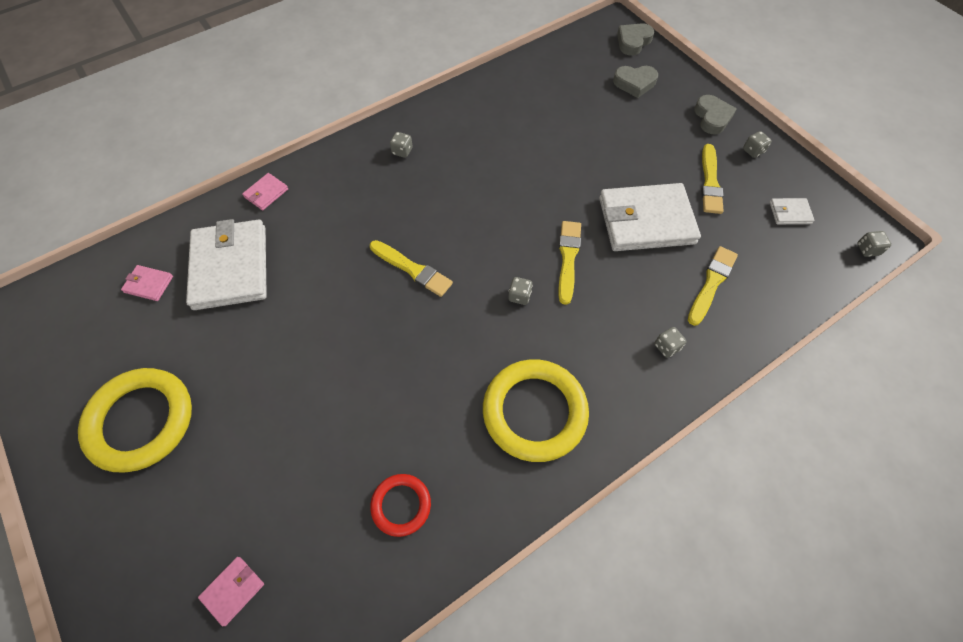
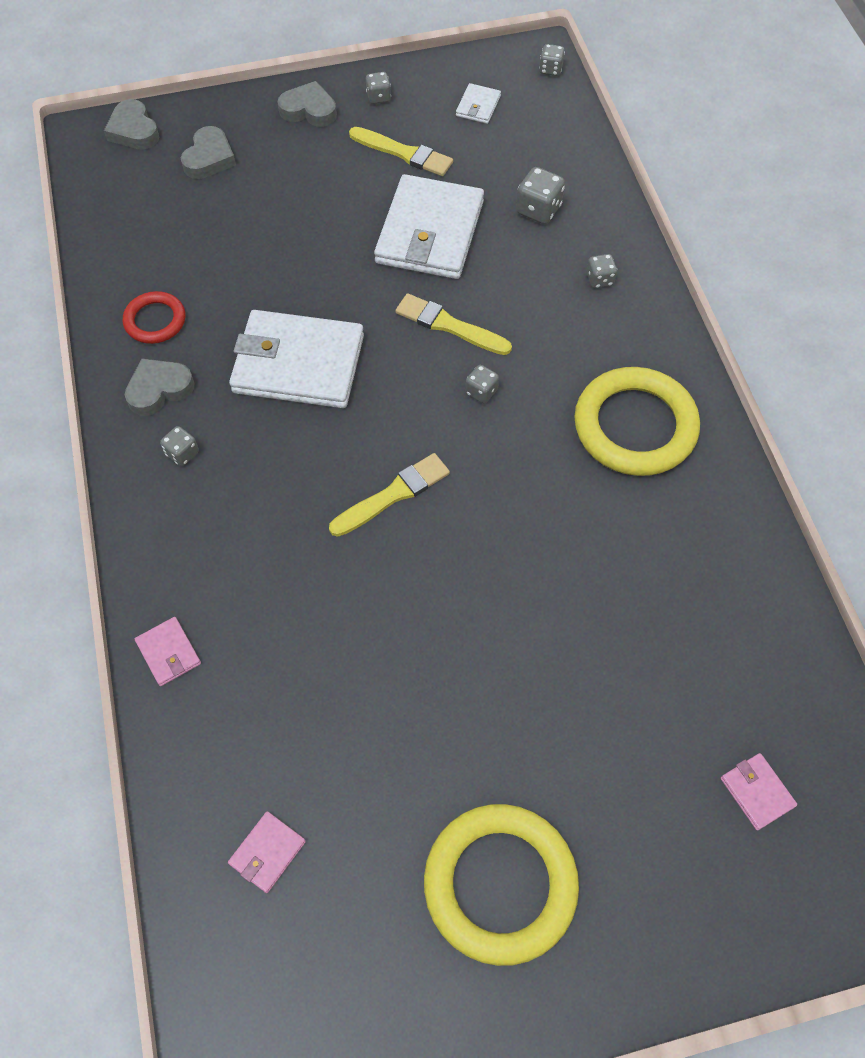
camera: 70 degrees left, 0 degrees up
(230, 267) = (288, 726): white wallet -> white wallet (298, 364)
(401, 505) = (704, 589): red ring -> red ring (155, 320)
(443, 124) = (159, 389): none -> grey heart
(711, 283) = (538, 210): yellow brush -> grey dice

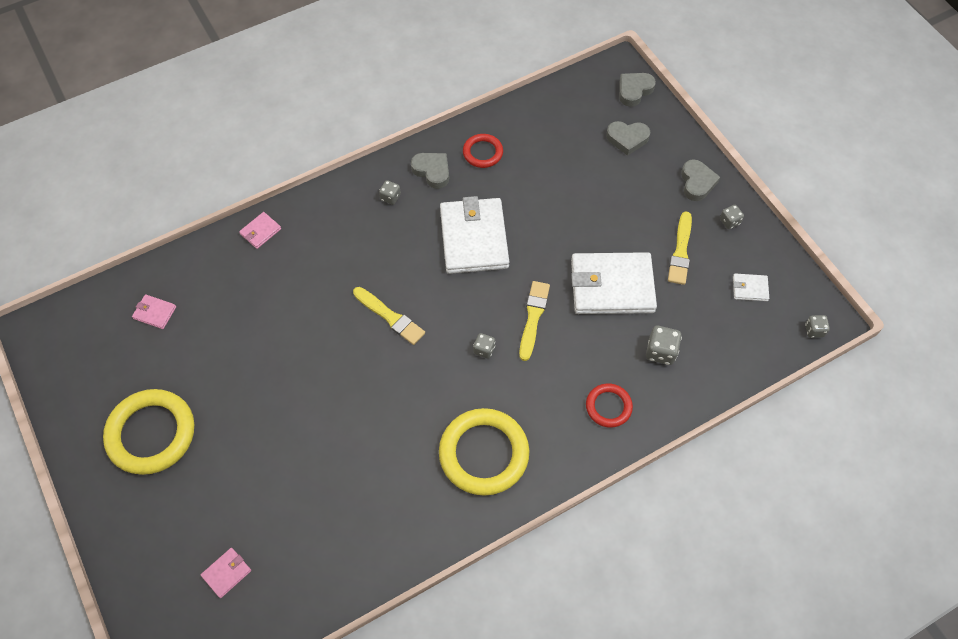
camera: 75 degrees right, 0 degrees up
(599, 279) = (608, 406): grey dice -> red ring

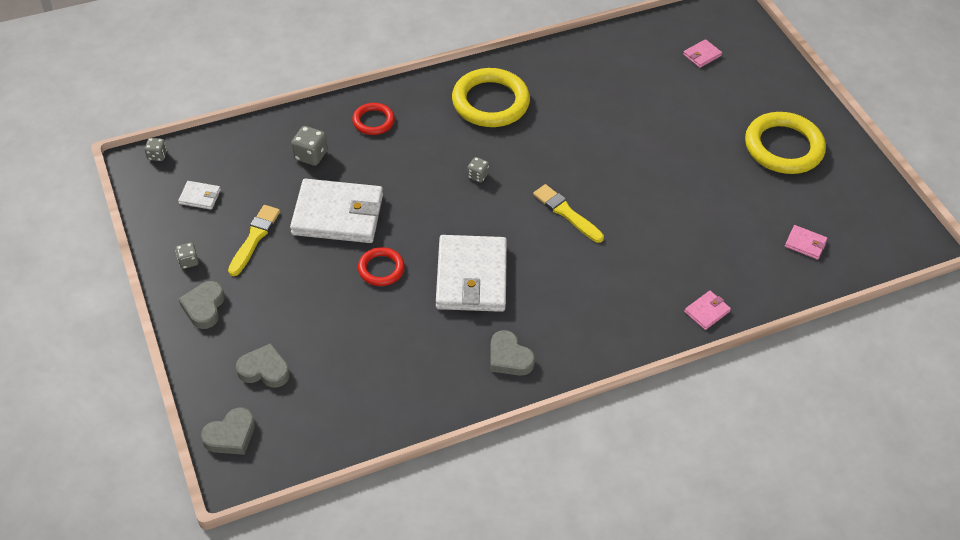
camera: 175 degrees left, 10 degrees down
(390, 197) = (560, 332): grey dice -> none
(482, 153) = (445, 373): red ring -> red ring (381, 269)
(533, 318) = (424, 196): yellow brush -> none

